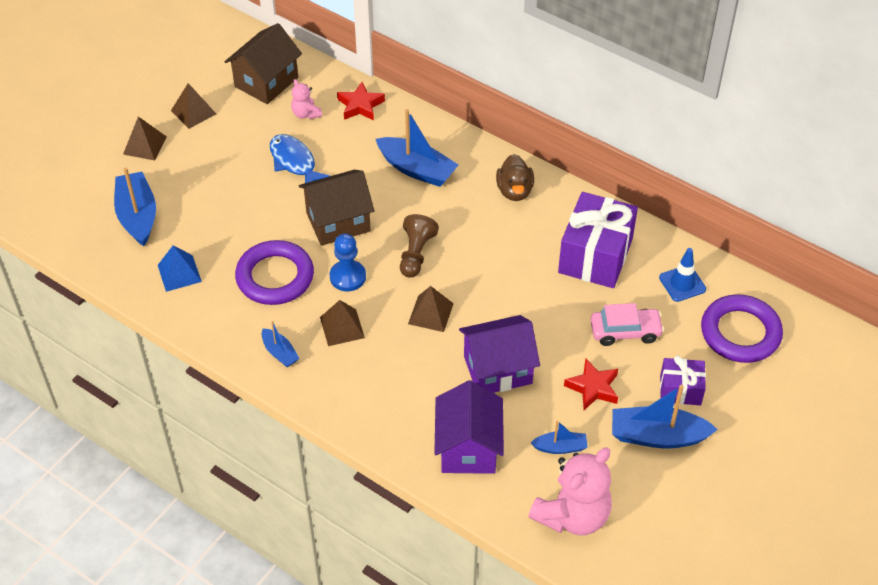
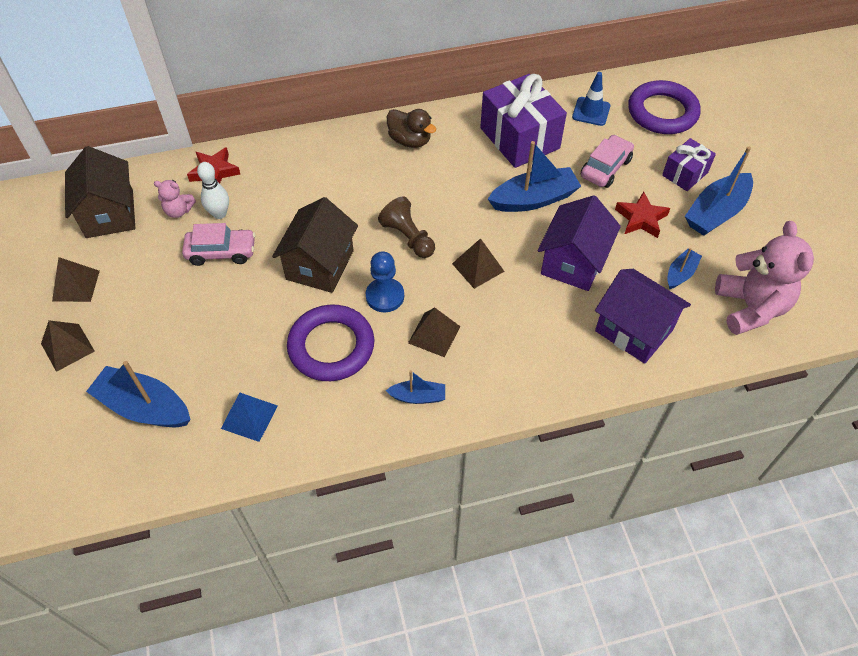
camera: 50 degrees left, 5 degrees up
(294, 162) = (221, 252): blue fish -> pink car
(326, 136) = (219, 214): none -> white bowling pin
(417, 169) = (323, 181): blue boat -> blue boat (534, 199)

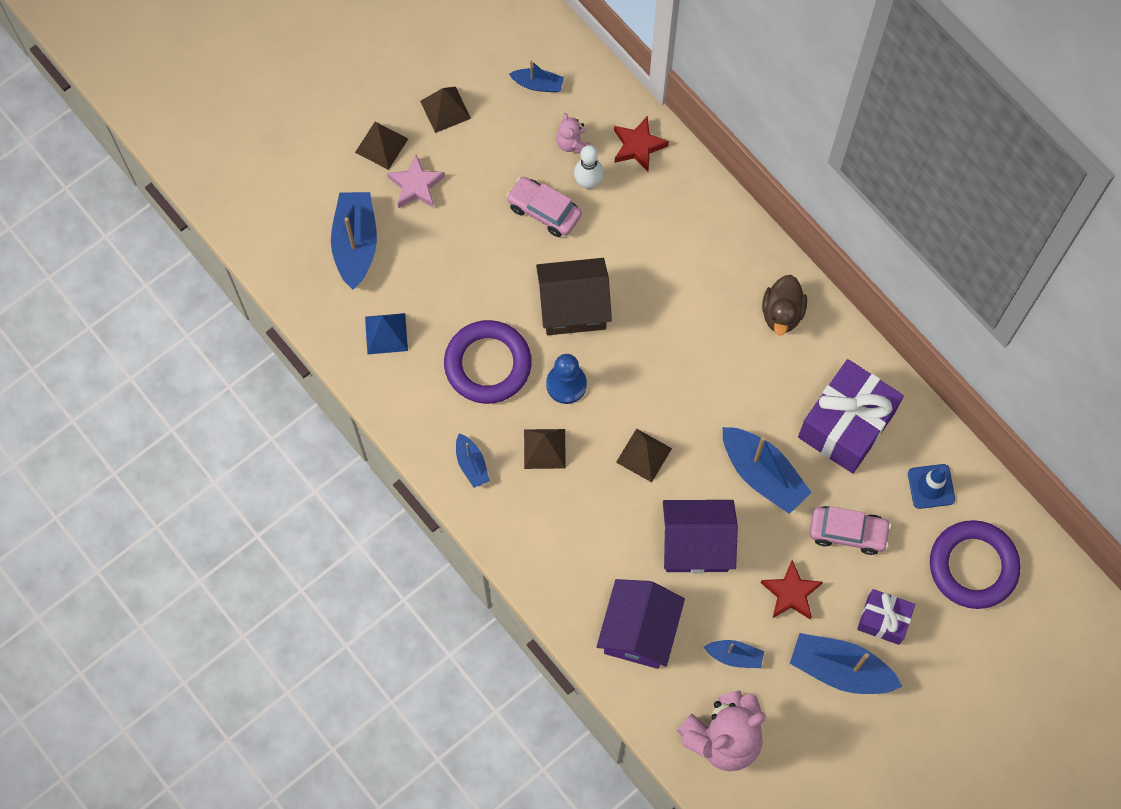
camera: 65 degrees right, 15 degrees up
(109, 214) = (538, 84): brown house -> blue boat
(127, 335) = (416, 185): none -> pink star
(221, 252) = (544, 211): pink car -> pink car turned 150 degrees clockwise
(408, 237) = (648, 373): brown pawn -> none

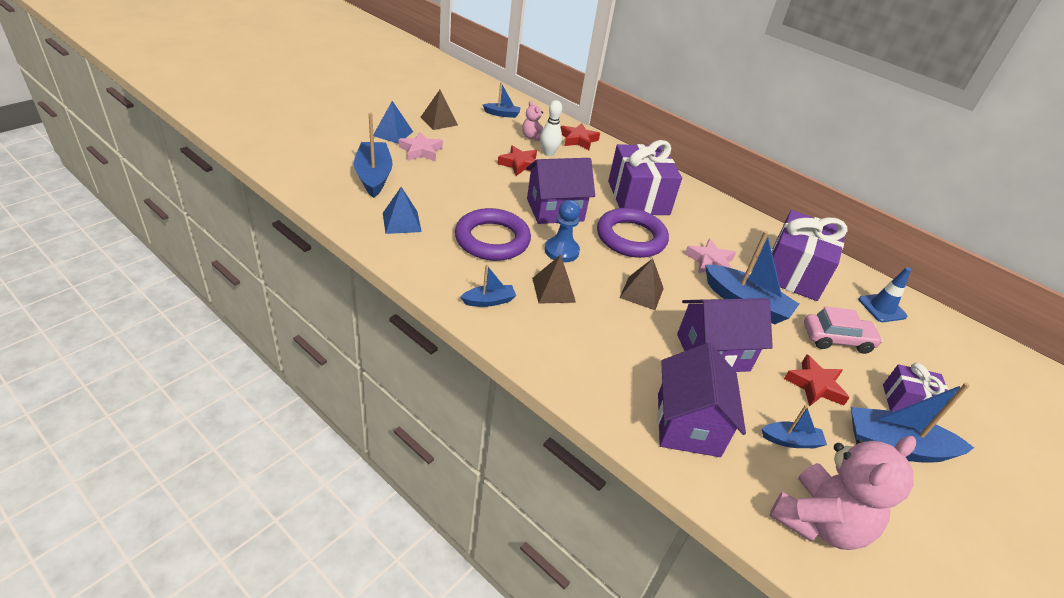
camera: 15 degrees left, 30 degrees down
(381, 145) = (393, 133): brown pyramid -> blue pyramid
(471, 464) = (489, 301): blue boat -> blue boat turned 75 degrees counterclockwise
(544, 211) = (520, 164): pink car -> red star
(573, 307) = (555, 210): brown house -> purple house
(689, 280) = (638, 198): none -> purple gift
(744, 404) = (710, 262): none -> pink star
(782, 313) = (713, 214): brown duck -> none
(973, 566) = (952, 359): purple ring -> purple ring (631, 238)

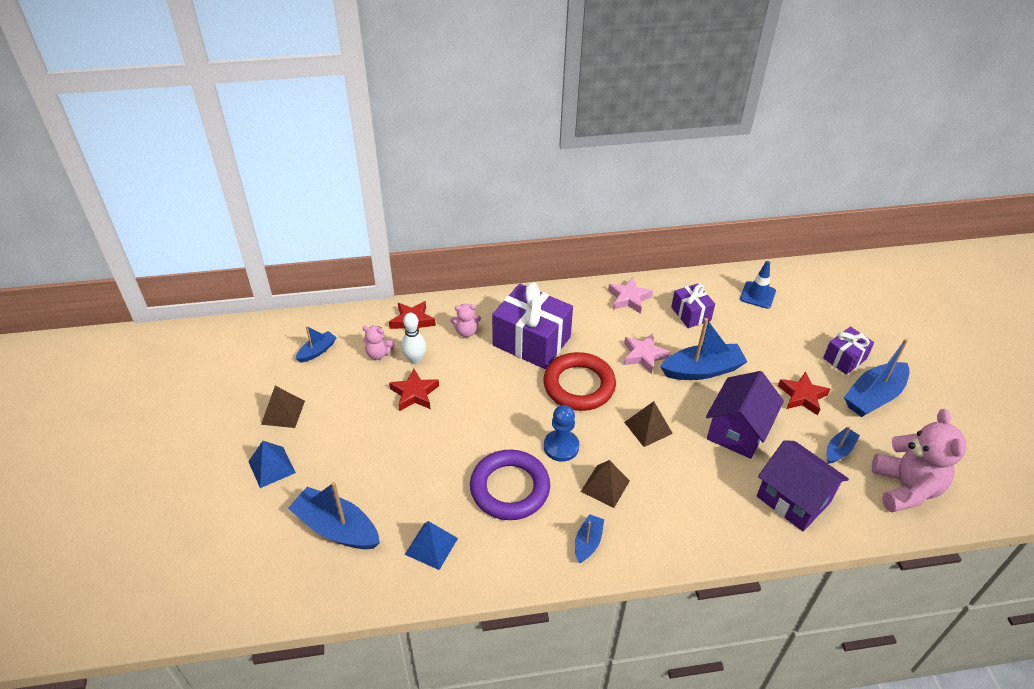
camera: 45 degrees left, 5 degrees up
(421, 151) = (325, 461): pink star -> pink star (629, 298)
(555, 210) = (503, 413): purple house -> none
(603, 165) = (466, 331): none -> pink teddy bear
(631, 238) = (579, 385): purple ring -> red ring
(794, 273) = (690, 314): purple gift -> purple gift, size x0.55
(836, 339) = (770, 347): pink car -> none

